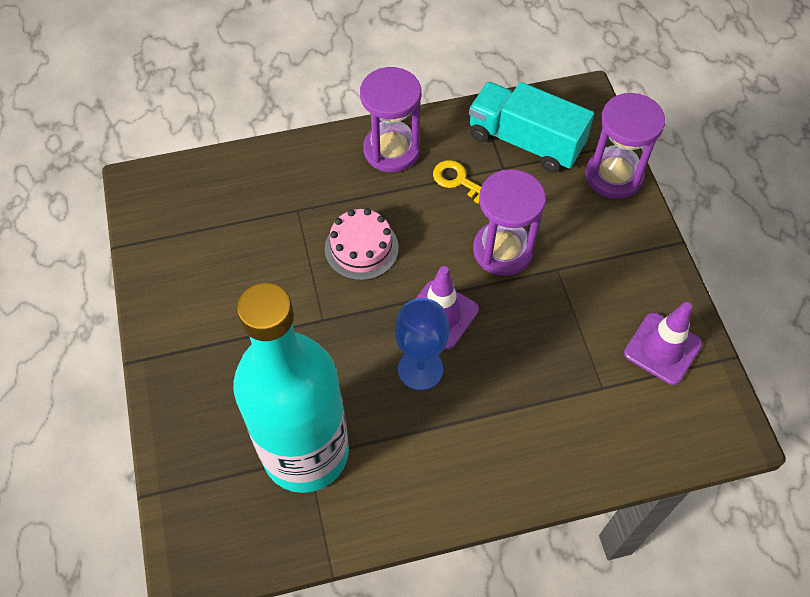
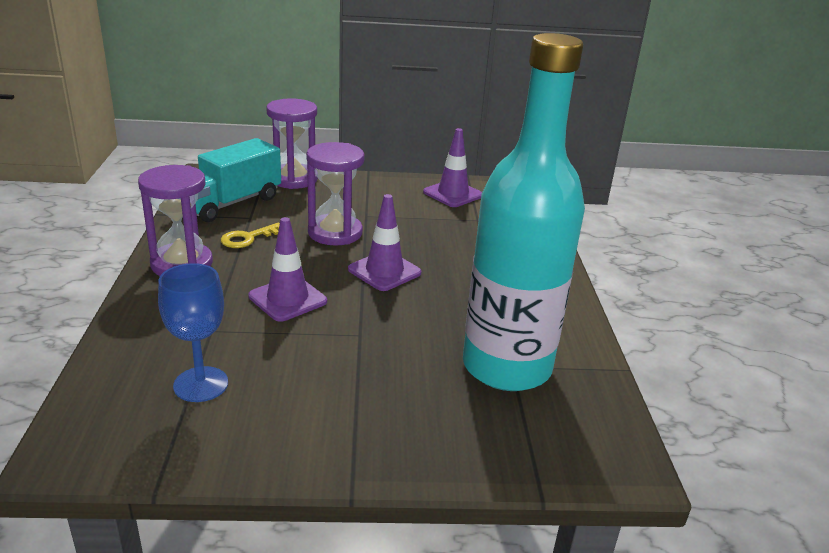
camera: 80 degrees left, 30 degrees down
(361, 248) = (287, 299): pink cake -> purple traffic cone
(420, 369) = (436, 290): blue goblet -> blue goblet (201, 384)

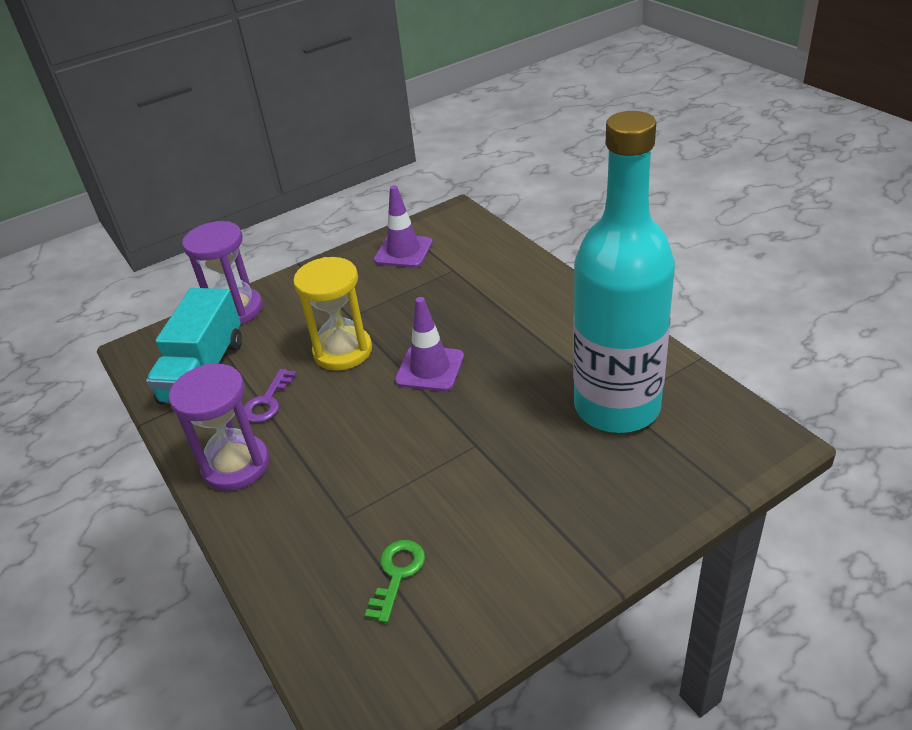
camera: 25 degrees left, 10 degrees up
(201, 384) = (397, 574): blue goblet -> green key
(248, 238) = (267, 401): yellow key -> purple key
(287, 299) = (377, 445): purple traffic cone -> none
(335, 233) = (343, 351): purple hourglass -> yellow hourglass

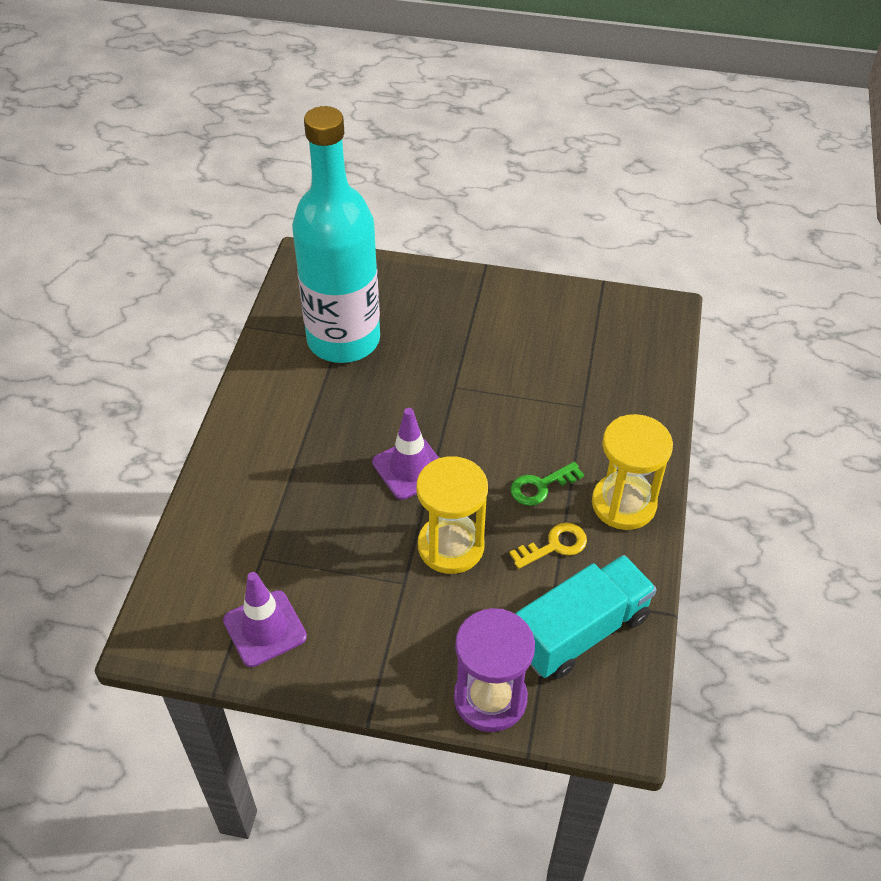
camera: 140 degrees left, 10 degrees up
(236, 465) = (623, 504): purple hourglass -> yellow hourglass
(267, 401) = (555, 545): purple key -> yellow key
(397, 574) = (585, 352): green key -> green key (540, 486)

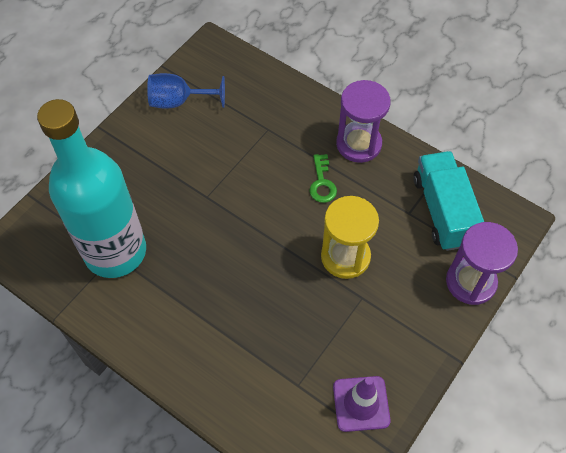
camera: 65 degrees left, 10 degrees up
(410, 468) = (266, 255): purple traffic cone -> none
(555, 545) = (373, 196): yellow key -> none
(565, 314) = (179, 101): none -> blue goblet
(623, 504) = (358, 144): yellow hourglass -> purple hourglass

